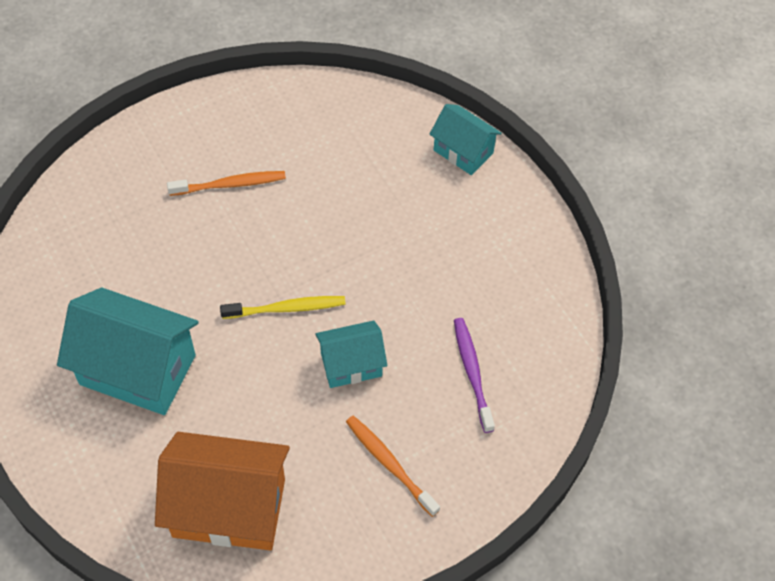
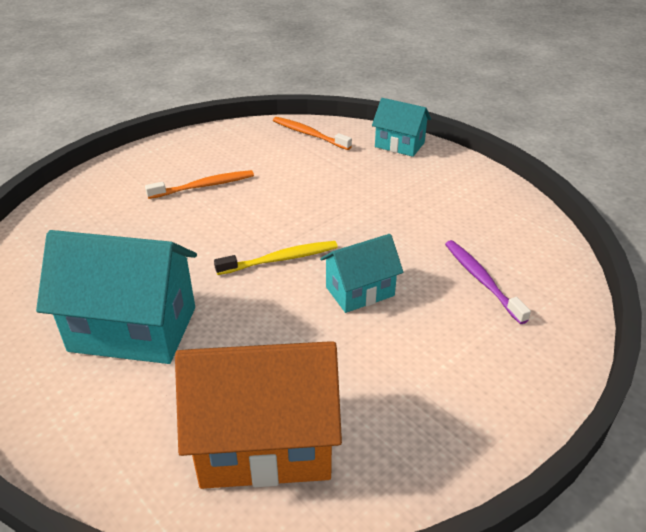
camera: 10 degrees left, 20 degrees down
(390, 464) = (435, 368): orange toothbrush -> orange toothbrush (309, 134)

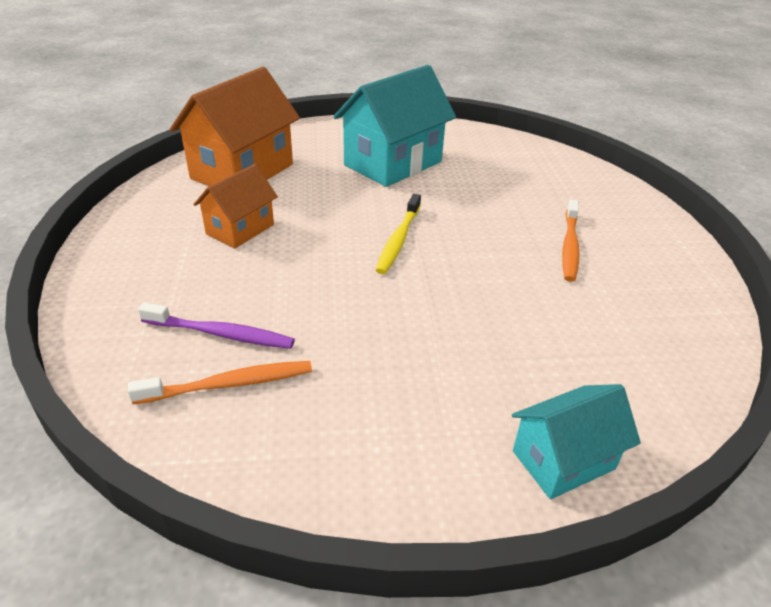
camera: 125 degrees right, 0 degrees up
(309, 134) = (660, 376): orange toothbrush -> orange toothbrush (228, 384)
(360, 291) = (307, 258): turquoise house -> none
(370, 357) = (240, 229): none -> orange house

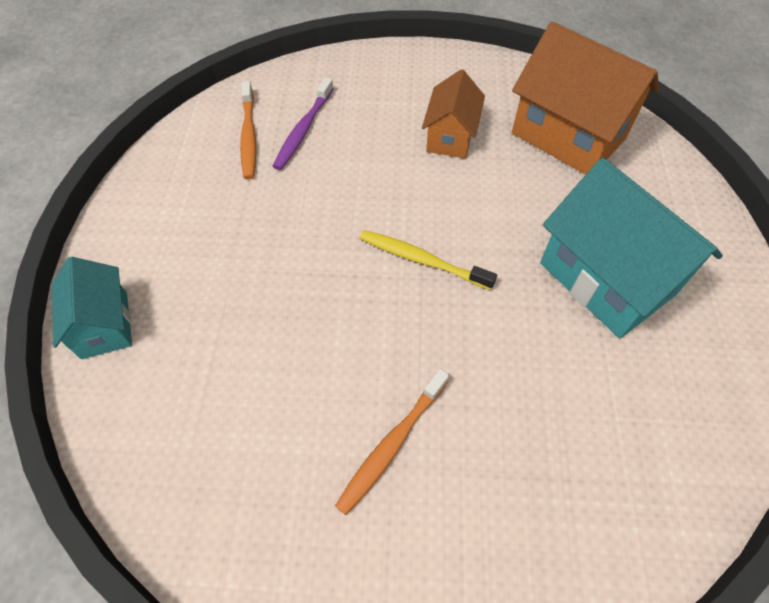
camera: 100 degrees right, 20 degrees up
(240, 229) = (450, 137): orange house -> orange house turned 60 degrees clockwise
(569, 246) = (392, 444): orange toothbrush -> orange toothbrush turned 75 degrees counterclockwise

